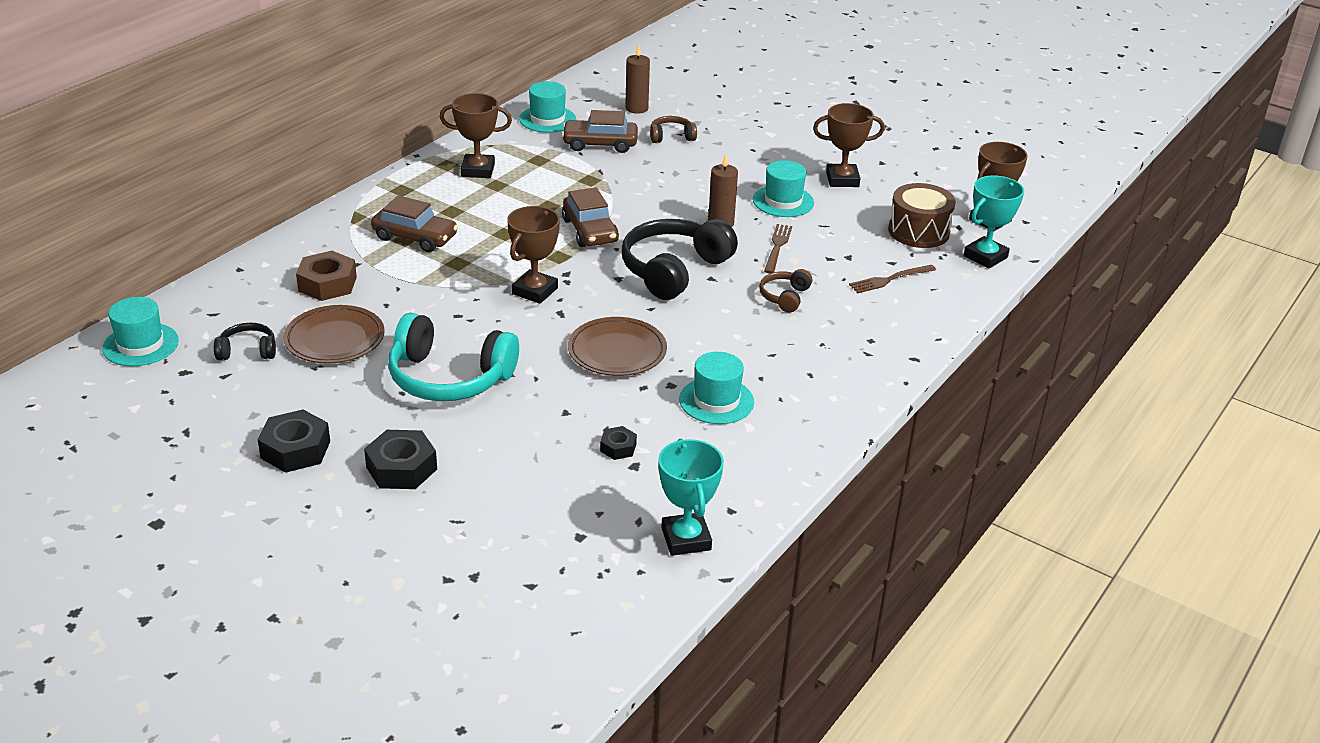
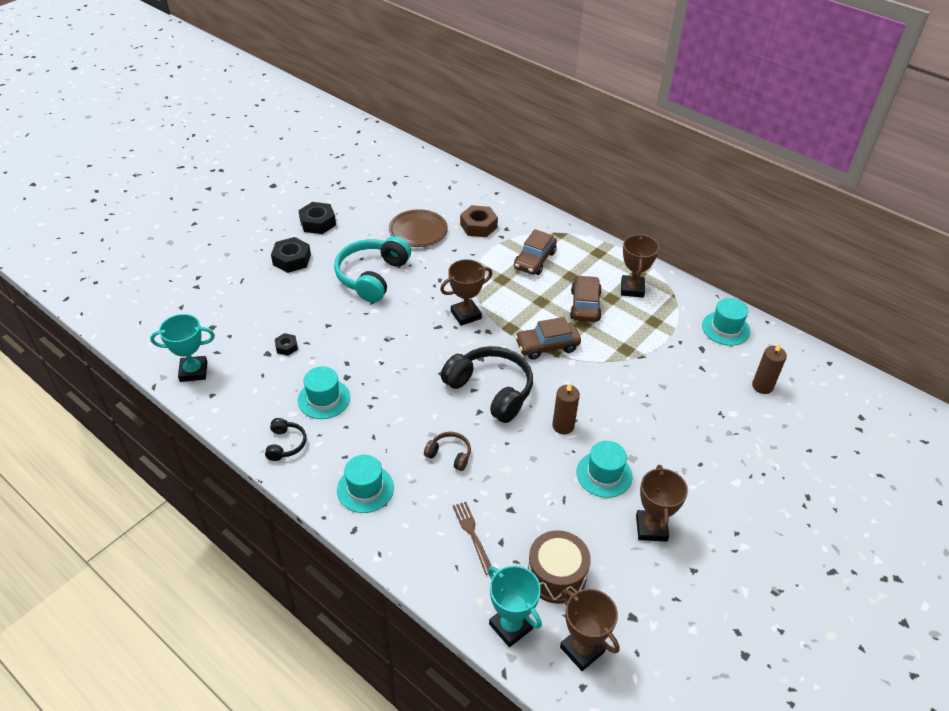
camera: 95 degrees right, 10 degrees up
(140, 345) = (421, 167): turquoise hat -> turquoise hat (365, 489)
(247, 351) = (411, 201): black headphones -> black headphones (285, 444)
(535, 291) = (466, 315): brown trophy -> brown trophy turned 60 degrees counterclockwise
(600, 144) = (688, 358): brown car -> brown car (585, 305)
(617, 352) = (388, 352): brown plate -> none
(671, 137) = (712, 406): brown headphones -> none
(777, 246) = (526, 460): brown fork -> none

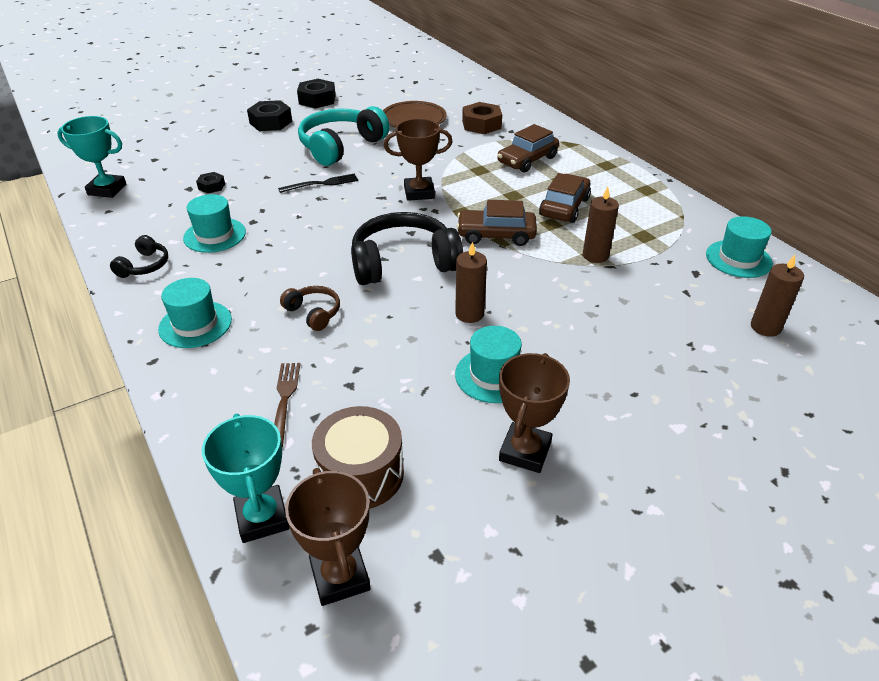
camera: 20 degrees right, 5 degrees down
(380, 322) = (322, 183): none -> black fork
(491, 390) = (403, 263): black headphones -> black headphones turned 75 degrees counterclockwise
(627, 349) = (595, 255): none -> brown candle
(632, 289) = (631, 202): brown trophy -> none

